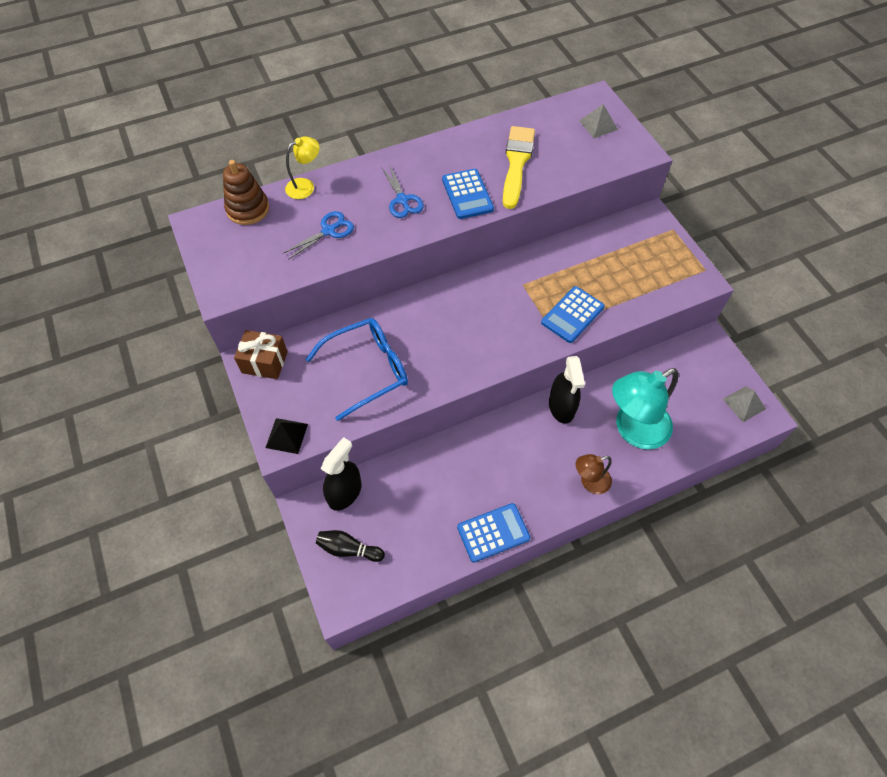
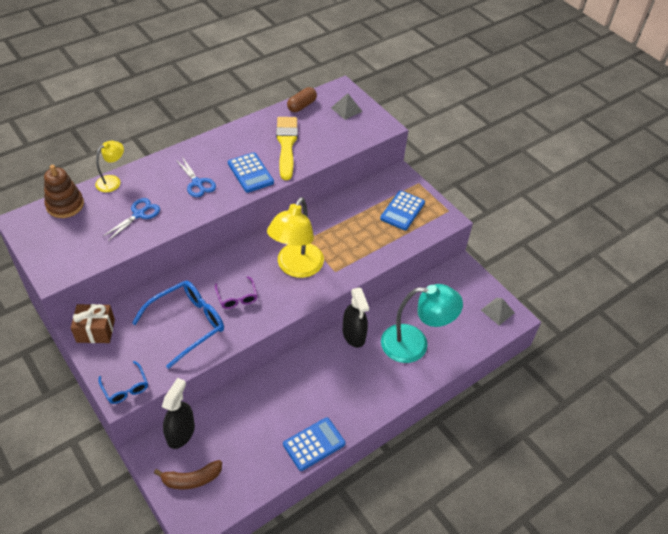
camera: 15 degrees left, 10 degrees down
(286, 435) = (125, 387): black pyramid -> blue glasses
(348, 549) = (192, 479): black bowling pin -> brown banana
(429, 345) = (237, 297): none -> purple glasses
(505, 318) = (296, 267): none -> yellow lamp
(543, 115) = (302, 106): none -> brown capsule
(572, 315) = (350, 258): blue calculator -> blue calculator (402, 211)
(589, 482) = (386, 391): brown lamp -> none
(633, 430) = (414, 344): turquoise lamp -> turquoise lamp turned 135 degrees counterclockwise

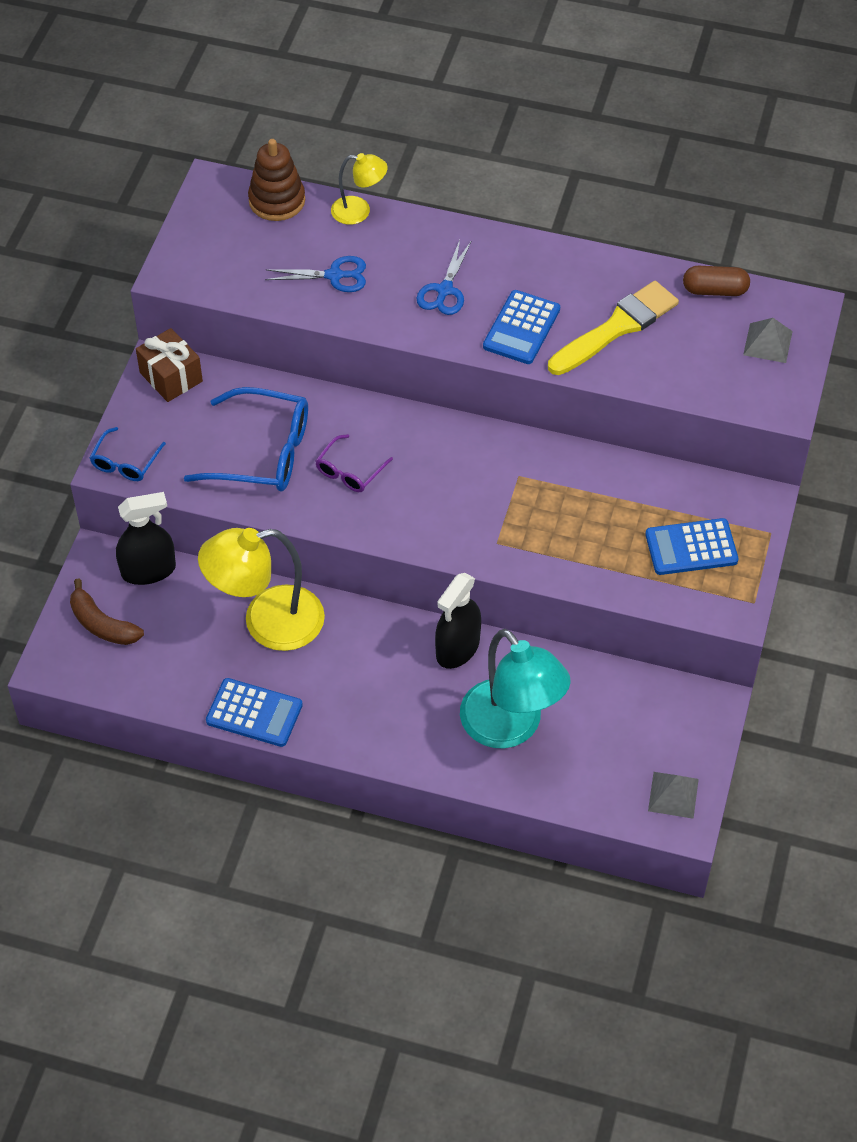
camera: 55 degrees right, 5 degrees up
(296, 267) = (459, 497): yellow lamp -> yellow lamp (267, 622)

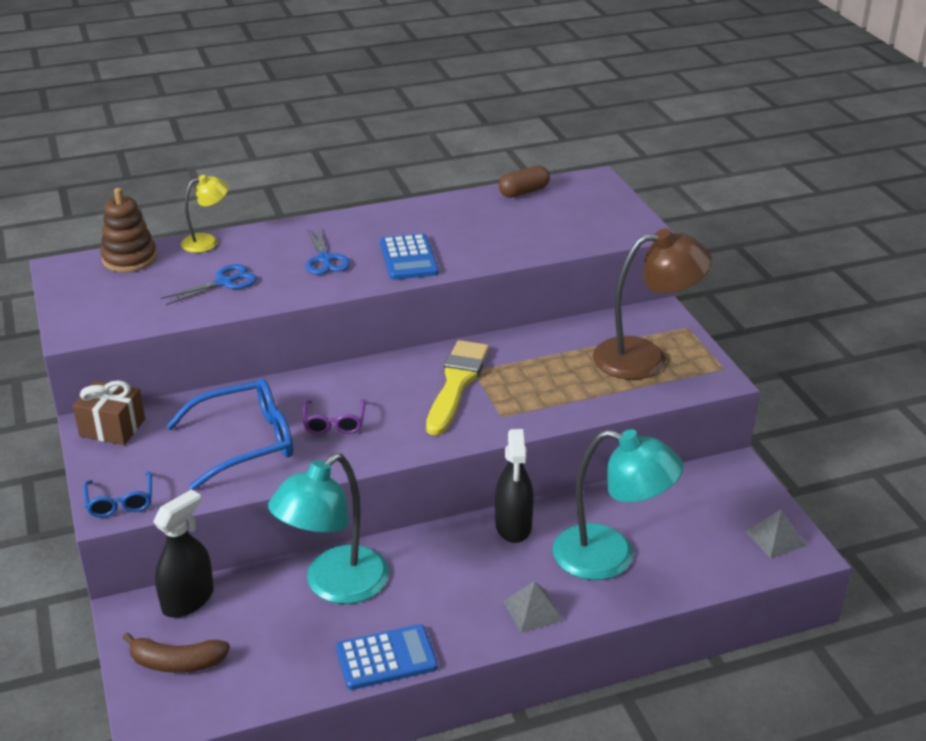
camera: 35 degrees left, 20 degrees down
(267, 622) = (335, 586): yellow lamp -> turquoise lamp
(616, 328) = (478, 233): yellow brush -> yellow brush (456, 384)
(691, 548) = (645, 357): blue calculator -> brown lamp
(768, 343) = (591, 204): grey pyramid -> grey pyramid (533, 610)

